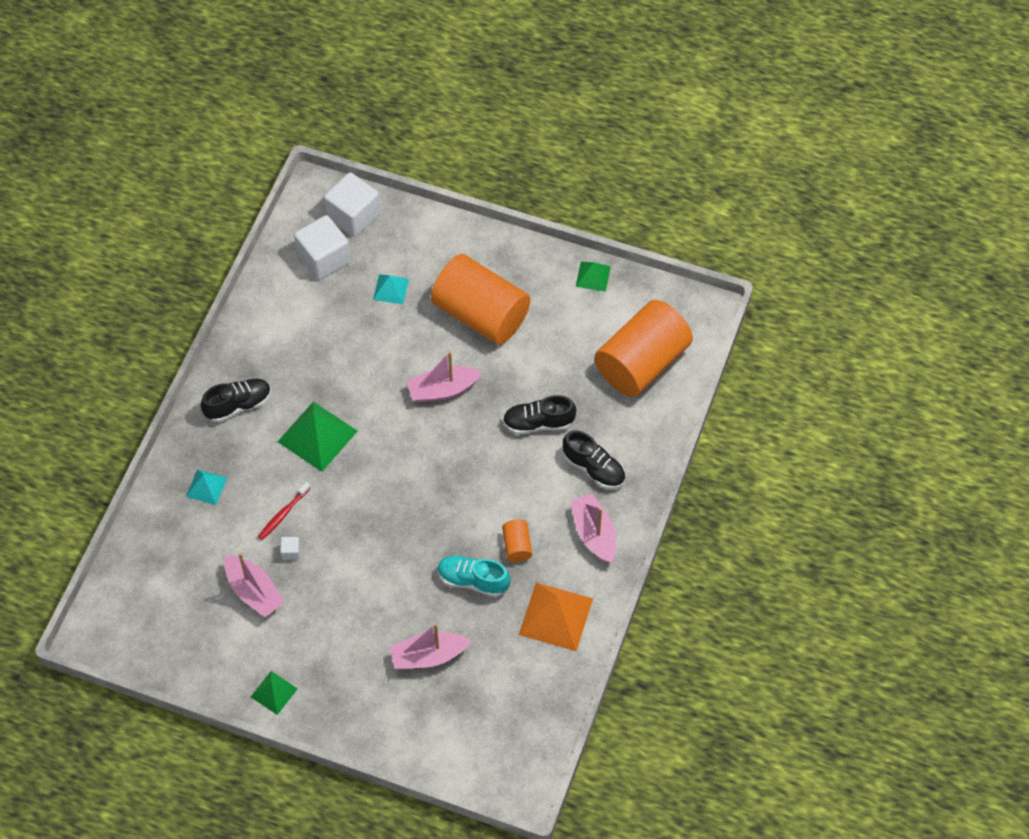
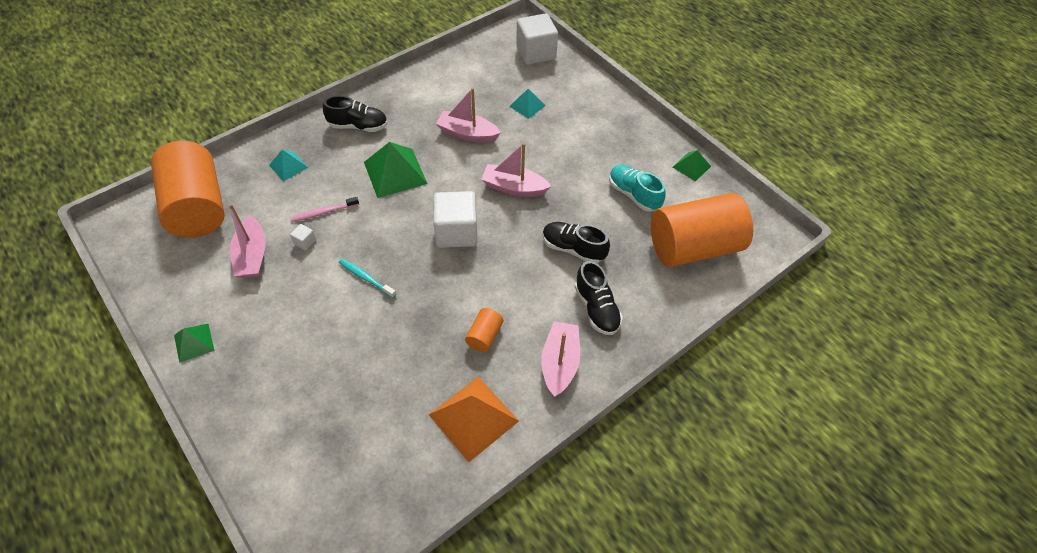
camera: 30 degrees right, 5 degrees down
(283, 514) = (324, 212): red toothbrush -> pink toothbrush
(324, 259) = (495, 67): white cube -> white cube (456, 232)
(375, 553) = (366, 278): none -> turquoise toothbrush
(428, 656) = (338, 387): pink boat -> pink boat (467, 134)
(473, 580) = (425, 344): turquoise shoe -> turquoise shoe (633, 195)
(481, 314) = (582, 151): orange cylinder -> orange cylinder (198, 207)

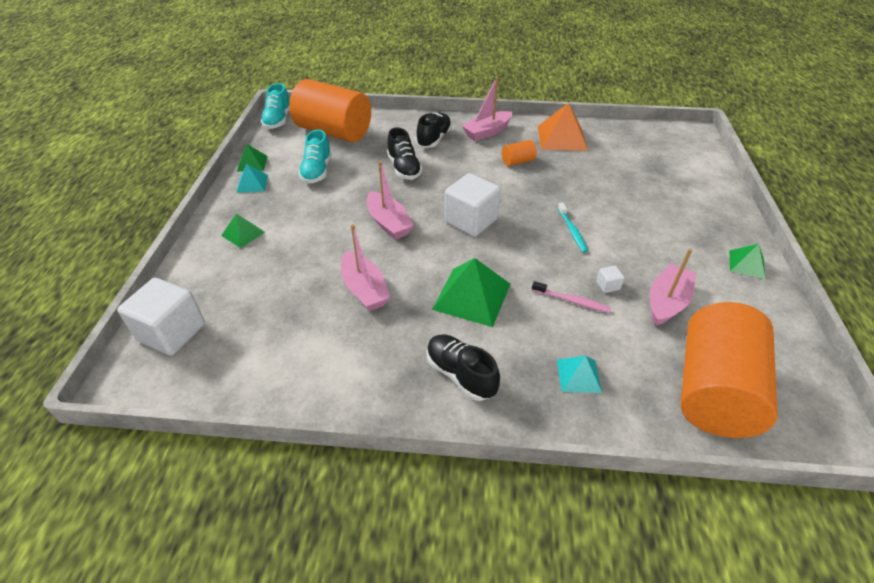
camera: 135 degrees left, 10 degrees down
(527, 106) = (276, 280): turquoise pyramid -> turquoise pyramid (252, 183)
(595, 116) = (243, 234): none -> green pyramid
(761, 224) = (278, 120): none -> turquoise shoe

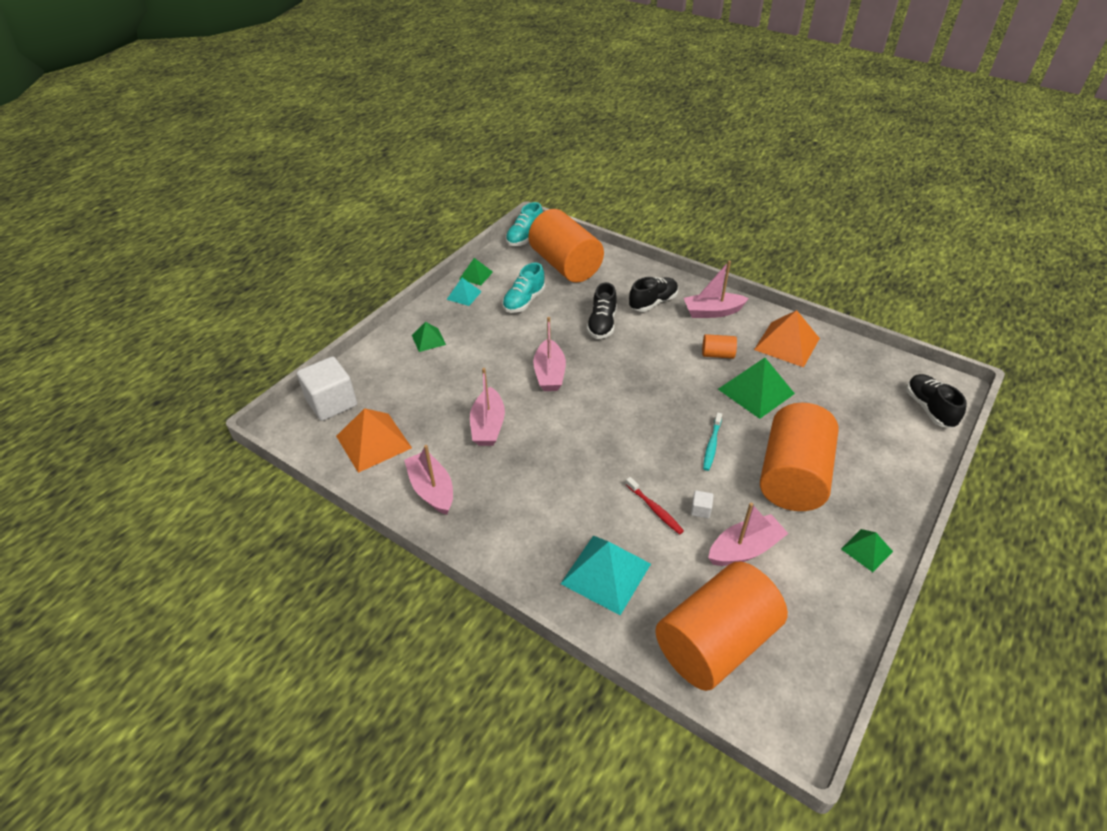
camera: 30 degrees right, 0 degrees up
(251, 353) = (373, 442): none -> orange pyramid
(351, 373) = (432, 489): none -> pink boat
(460, 374) = (511, 528): black shoe -> black shoe (929, 408)
(471, 220) = (623, 398): white cube -> none
(472, 296) = (570, 468): green pyramid -> green pyramid (756, 391)
(572, 301) = (655, 509): pink toothbrush -> red toothbrush
(578, 375) = (606, 573): turquoise pyramid -> turquoise pyramid, size x1.80
(650, 231) = (792, 476): none -> orange cylinder

